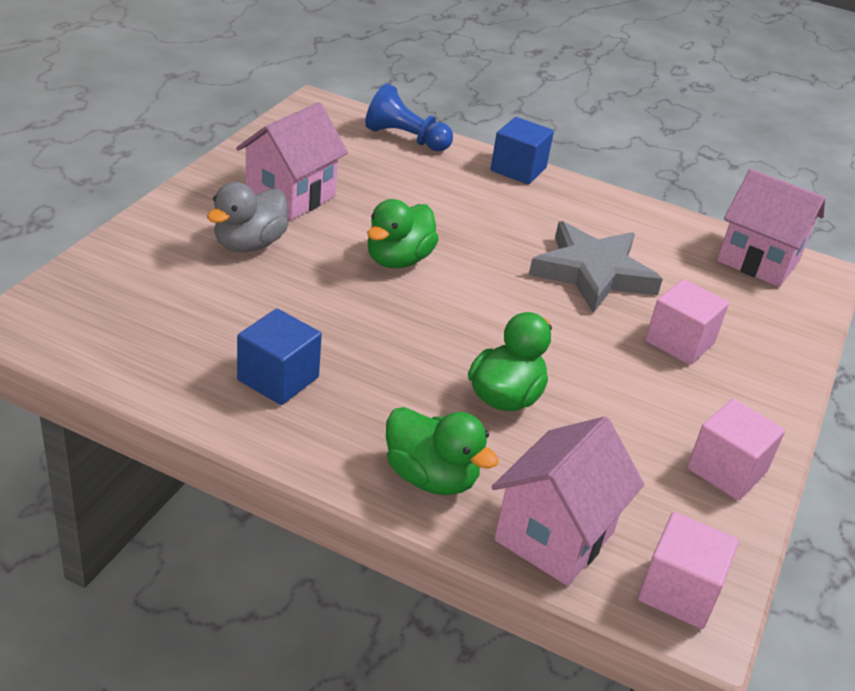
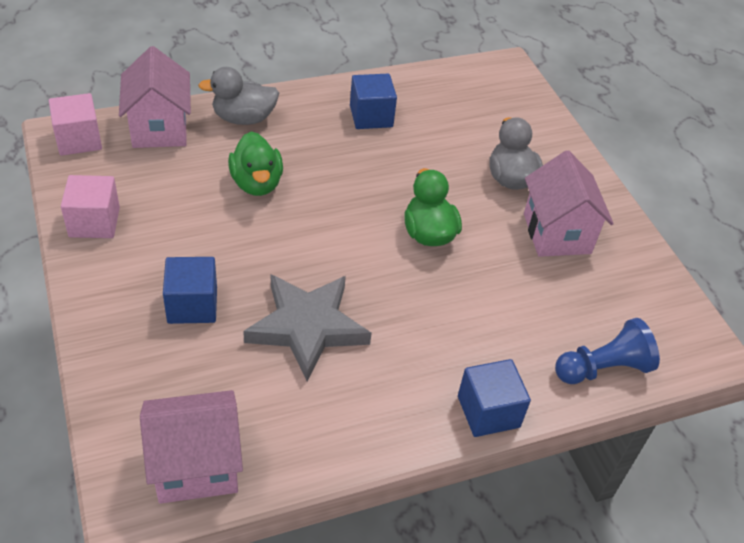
camera: 135 degrees right, 10 degrees up
(431, 477) = (243, 118): green duck -> grey duck
(679, 342) = (192, 305): pink cube -> blue cube

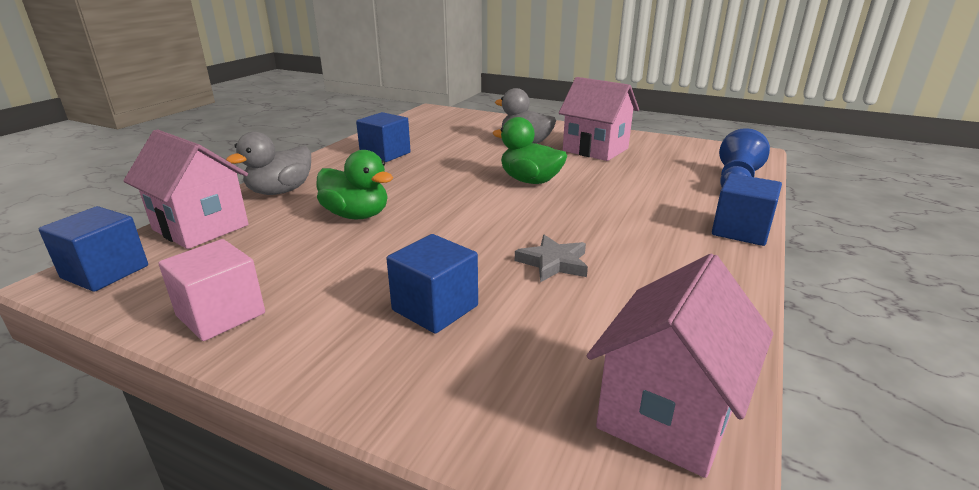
camera: 40 degrees left, 20 degrees down
(79, 140) = (105, 272): pink cube -> blue cube
(307, 327) = (553, 263): grey star -> grey star, size x0.52

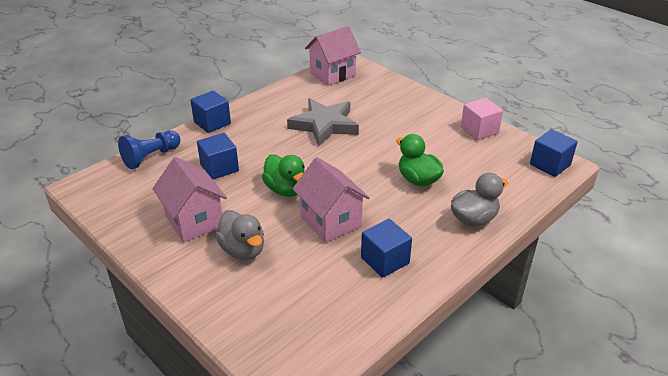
camera: 160 degrees left, 10 degrees up
(200, 227) = (516, 190): pink house -> pink house (330, 221)
(435, 308) = (389, 116): blue cube -> blue cube (219, 168)
(553, 263) = (324, 125): grey star -> grey star, size x1.91

